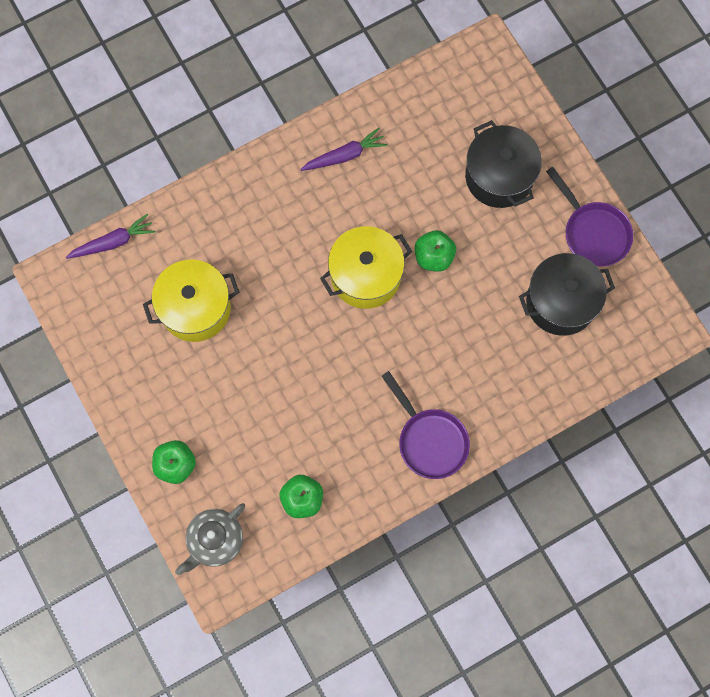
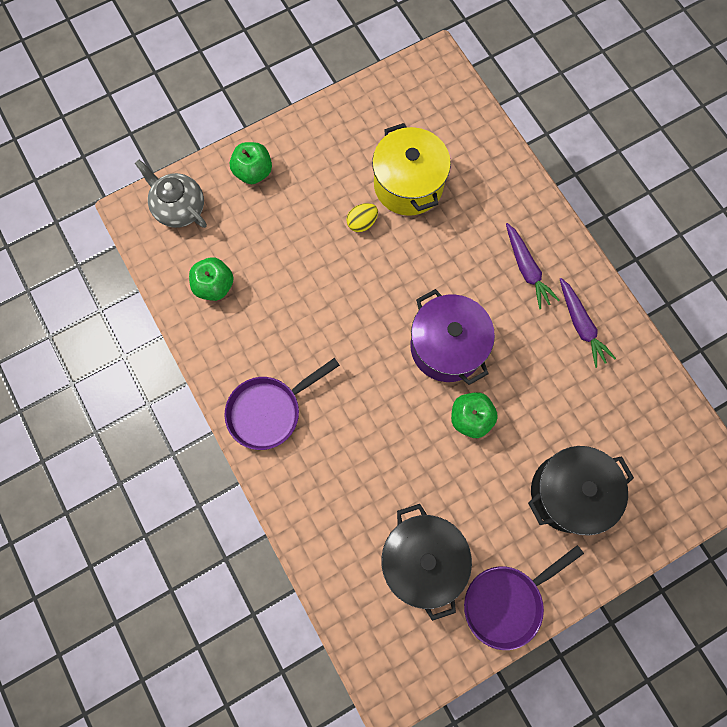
camera: 90 degrees right, 0 degrees up
(113, 242) = (473, 110): purple carrot -> purple carrot (526, 269)
(236, 354) = (362, 223): none -> yellow egg
(365, 276) = (447, 346): yellow pot -> purple pot

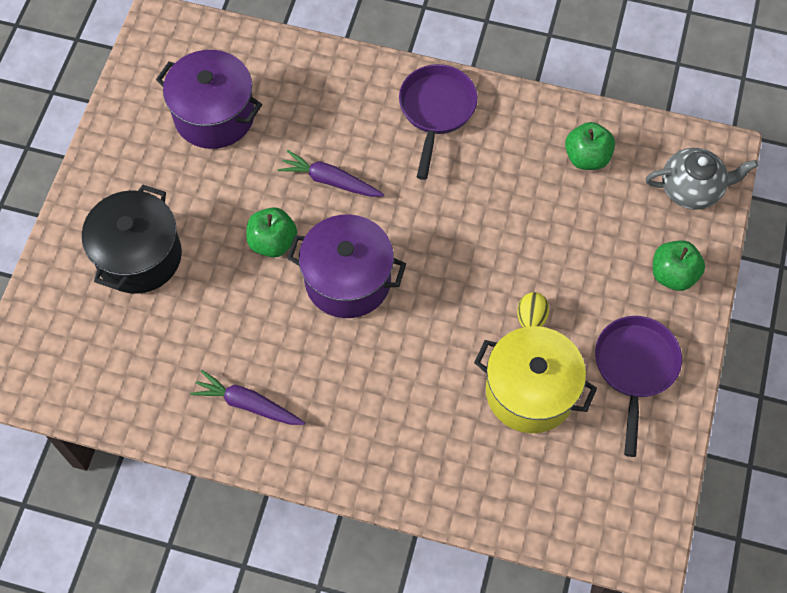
camera: 135 degrees right, 10 degrees down
(422, 559) = (214, 115): black pot -> purple pot
(507, 601) = (123, 142): purple pan -> purple pan (635, 368)
(526, 269) = (344, 411): purple carrot -> purple carrot (330, 180)

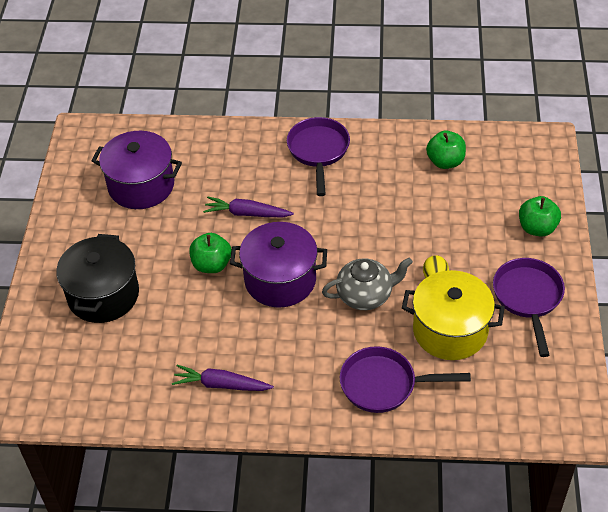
camera: 10 degrees left, 15 degrees down
(434, 446) = (384, 384): none -> purple pan
(692, 189) = (533, 168): grey teapot -> grey teapot (365, 295)

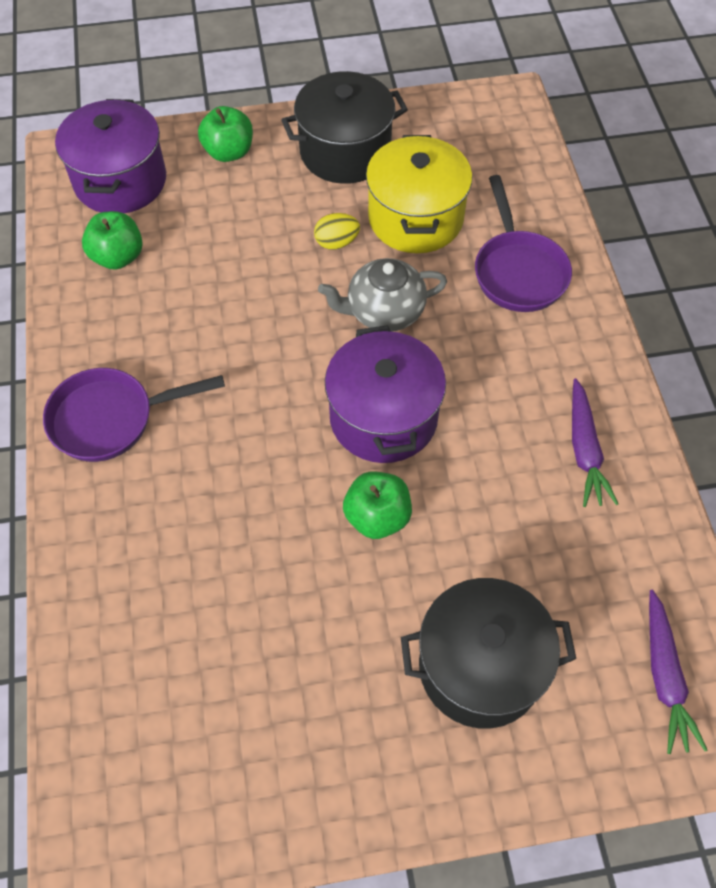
camera: 105 degrees left, 10 degrees up
(141, 185) = (224, 682): purple pot -> purple pot (120, 181)
(247, 213) = (261, 492): purple carrot -> purple carrot (664, 677)
(365, 295) = (384, 312): grey teapot -> grey teapot turned 75 degrees counterclockwise
(528, 298) = (345, 152): purple pan -> black pot

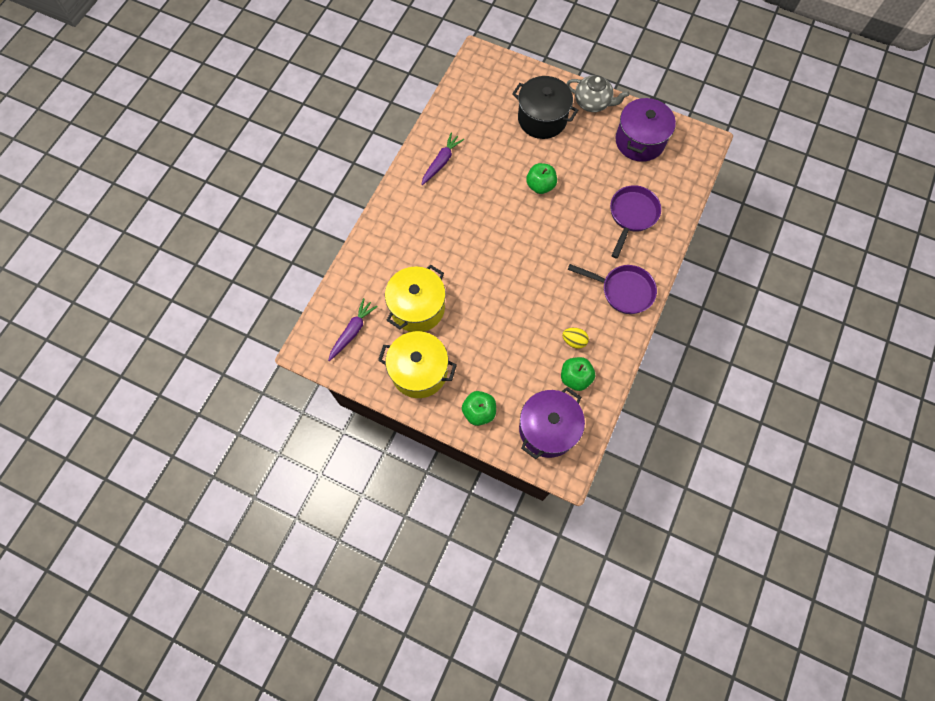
camera: 145 degrees left, 10 degrees up
(336, 242) = (465, 318): yellow egg -> yellow egg (574, 341)
(345, 152) = (419, 371): black pot -> yellow pot
(383, 417) = (508, 221): purple pot -> purple pot (639, 141)
(384, 312) = (471, 268): grey teapot -> grey teapot (593, 103)
(518, 271) = (396, 250): purple pan -> purple pan (632, 216)
(664, 677) = (484, 82): purple carrot -> purple carrot (352, 331)

